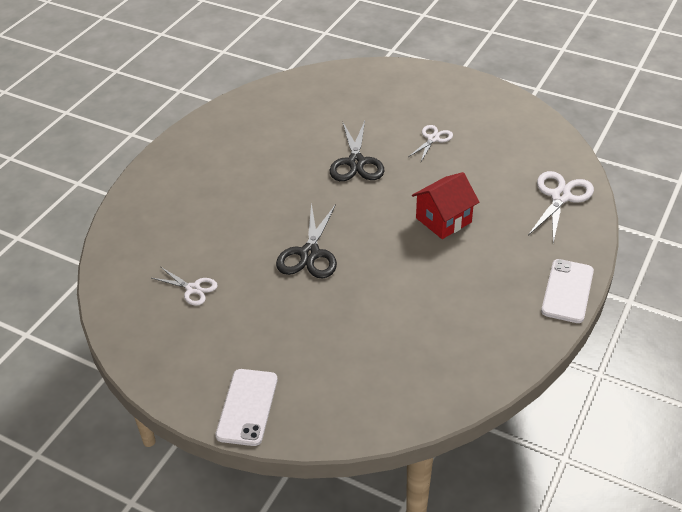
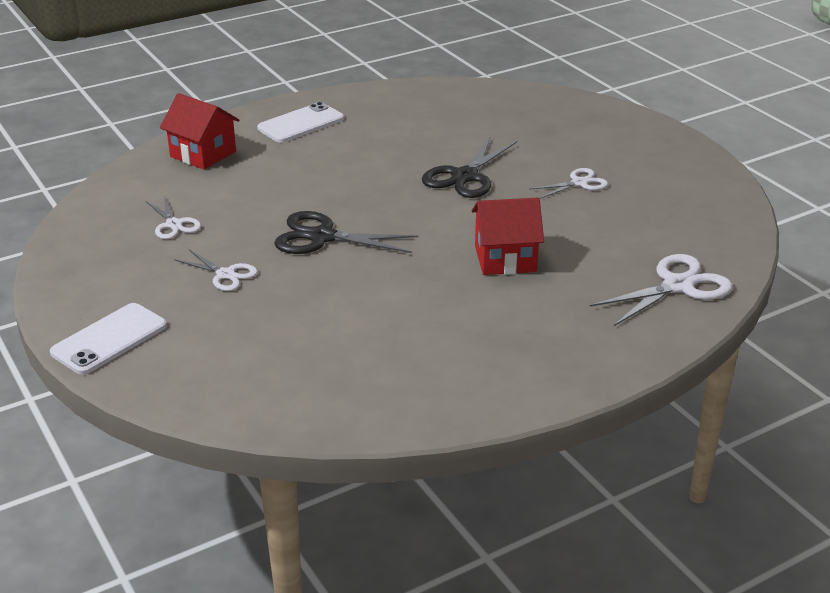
camera: 30 degrees right, 10 degrees down
(150, 217) = (203, 154): none -> red house
(274, 315) = (225, 274): none -> white scissors
(309, 254) = (322, 237): black scissors -> black scissors turned 60 degrees clockwise
(567, 291) = (580, 377): white phone -> white phone (301, 123)

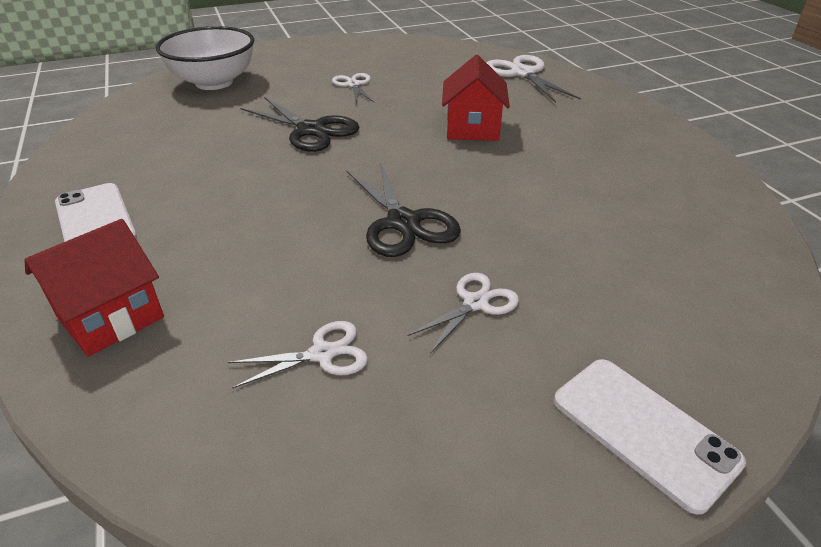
camera: 80 degrees left, 5 degrees up
(322, 237) = (403, 222): black scissors -> black scissors turned 45 degrees counterclockwise
(545, 114) = (214, 82): none -> white bowl

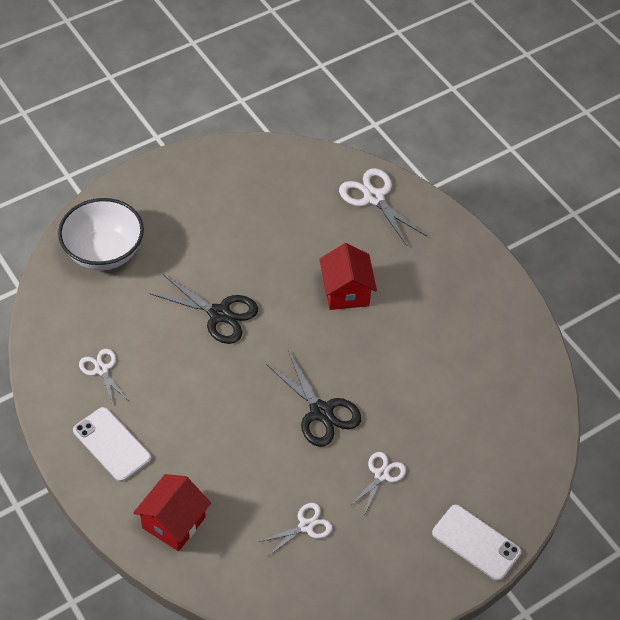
camera: 15 degrees left, 15 degrees up
(353, 85) = (230, 239): white scissors -> white scissors (101, 370)

